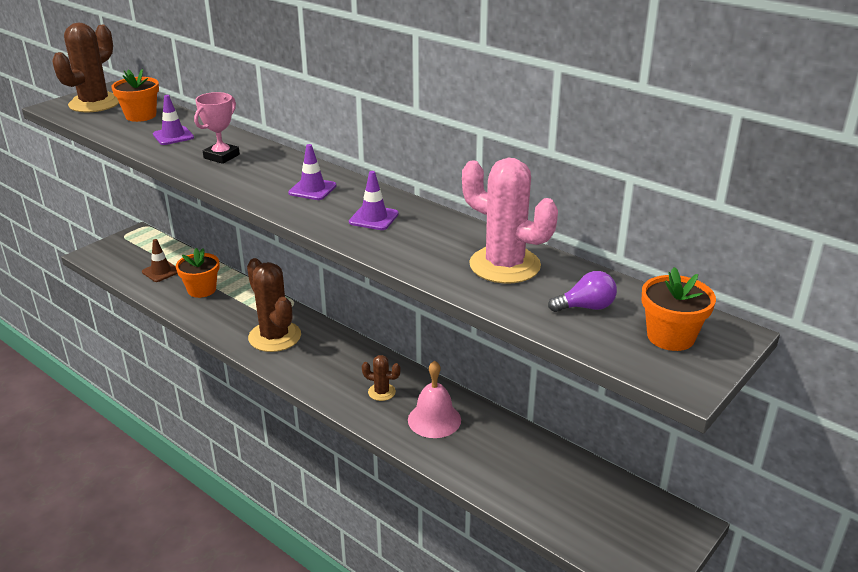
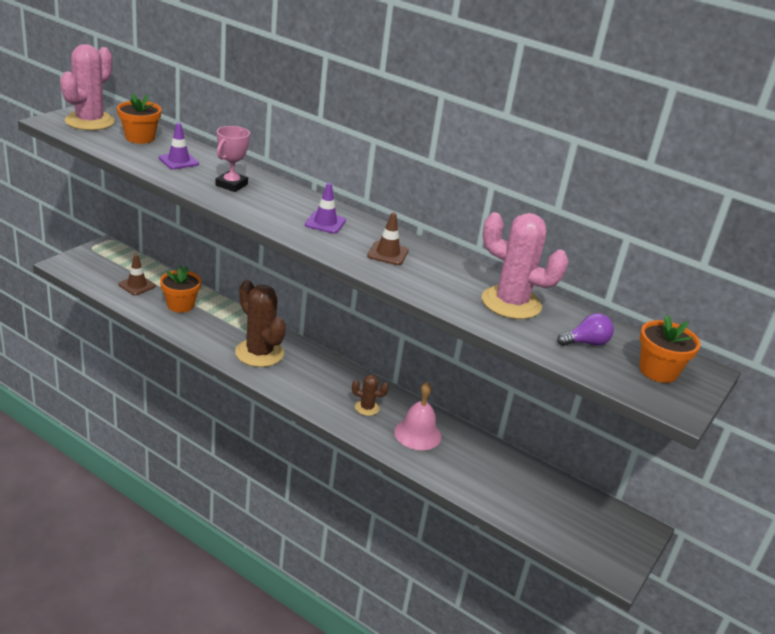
camera: 10 degrees left, 0 degrees up
(94, 103) = (90, 121): brown cactus -> pink cactus
(373, 218) = (387, 253): purple traffic cone -> brown traffic cone

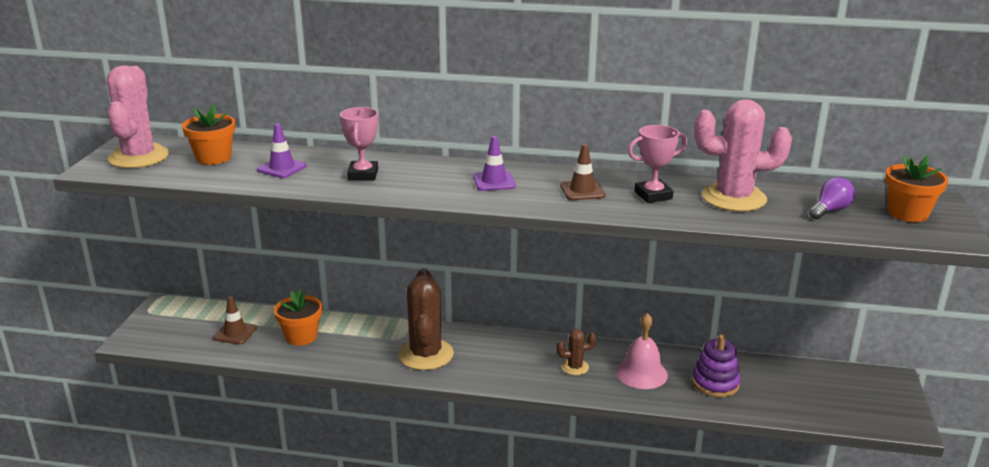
camera: 20 degrees left, 5 degrees down
(259, 353) = (425, 354): brown cactus -> brown cactus turned 60 degrees clockwise
(443, 277) = (653, 195): none -> pink trophy
(473, 467) = (715, 383): none -> purple stacking toy

